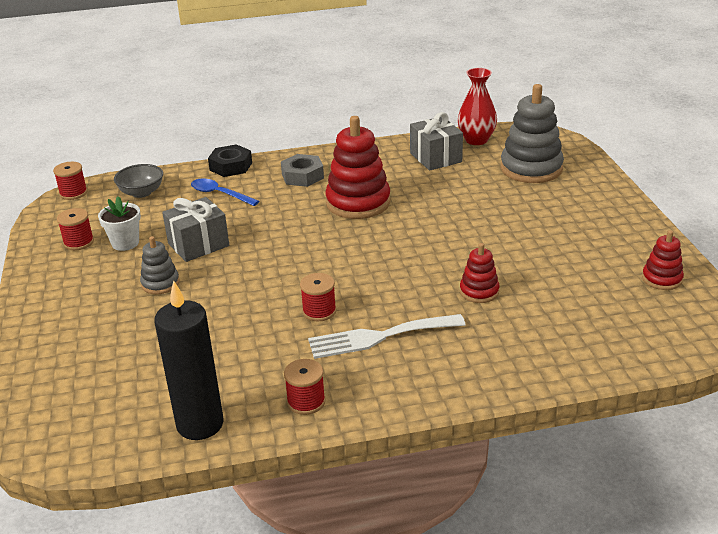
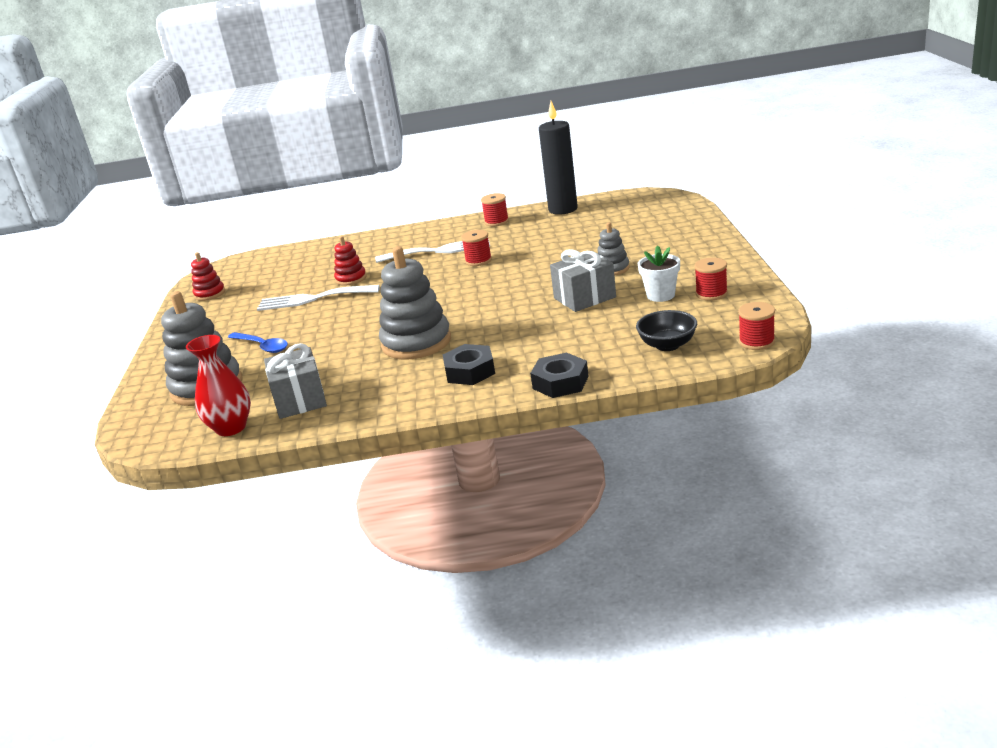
camera: 170 degrees left, 5 degrees down
(141, 192) = (667, 345): grey bowl -> black bowl
(219, 194) = (570, 346): blue spoon -> blue spoon (262, 346)
(302, 176) = (470, 371): grey nut -> black nut
(358, 203) = (416, 342): red stacking toy -> grey stacking toy
(507, 262) = (312, 299): none -> white fork

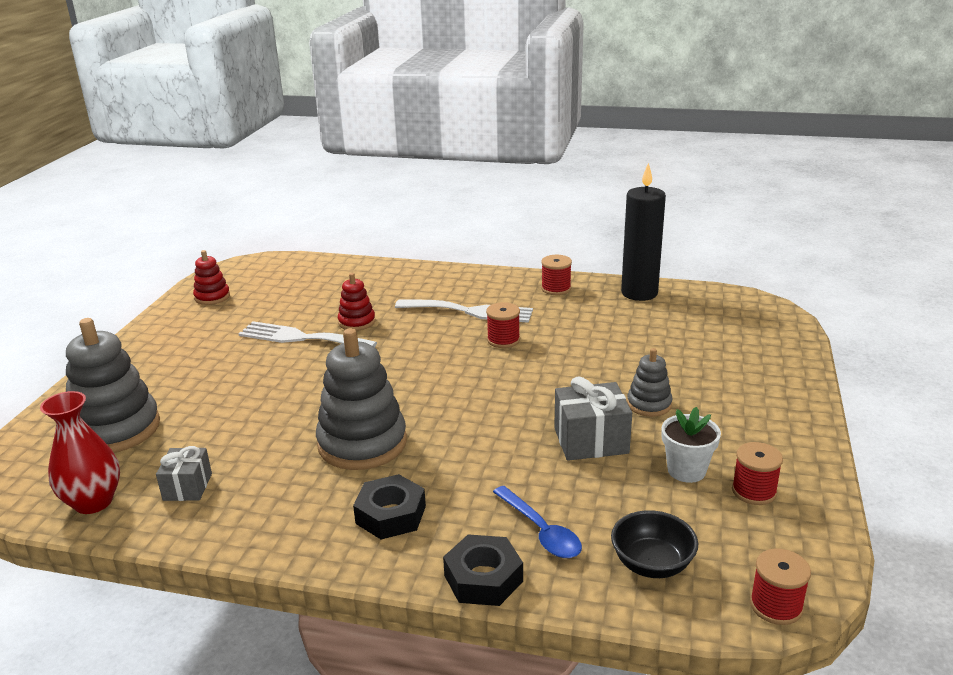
camera: 15 degrees right, 0 degrees up
(262, 346) = (208, 389): blue spoon -> blue spoon (541, 531)
(300, 400) = (187, 487): grey gift -> grey gift, size x0.64

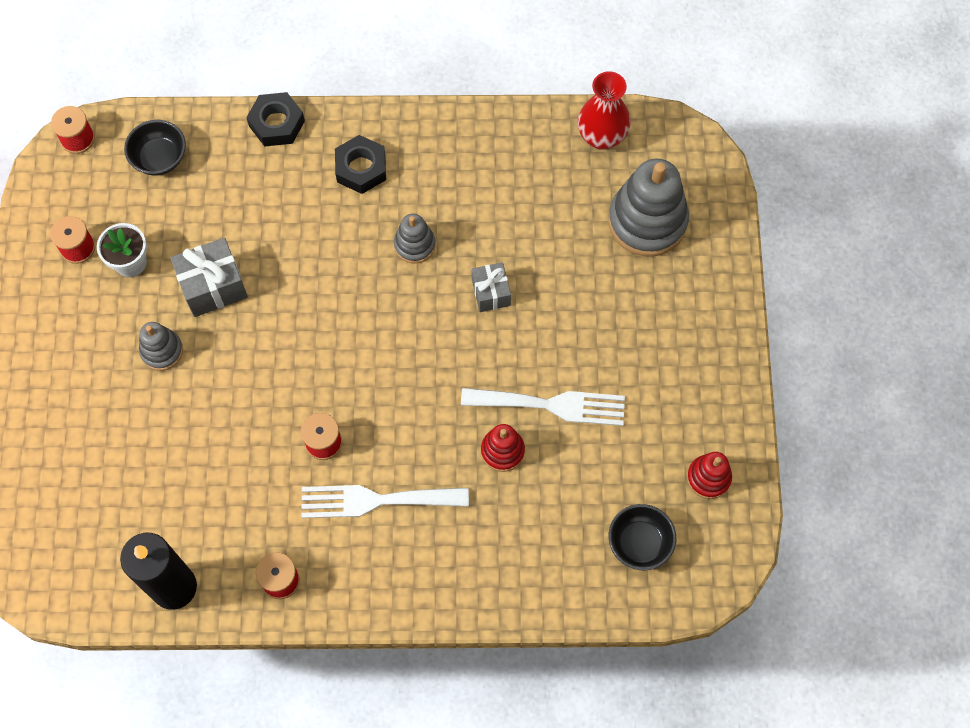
camera: 165 degrees right, 40 degrees up
(187, 487) = (537, 166): grey gift -> grey gift (491, 293)
(286, 279) = (639, 543): none -> black bowl
(362, 443) = (414, 245): grey stacking toy -> grey stacking toy, size x0.52
(541, 531) = (243, 174): blue spoon -> none

